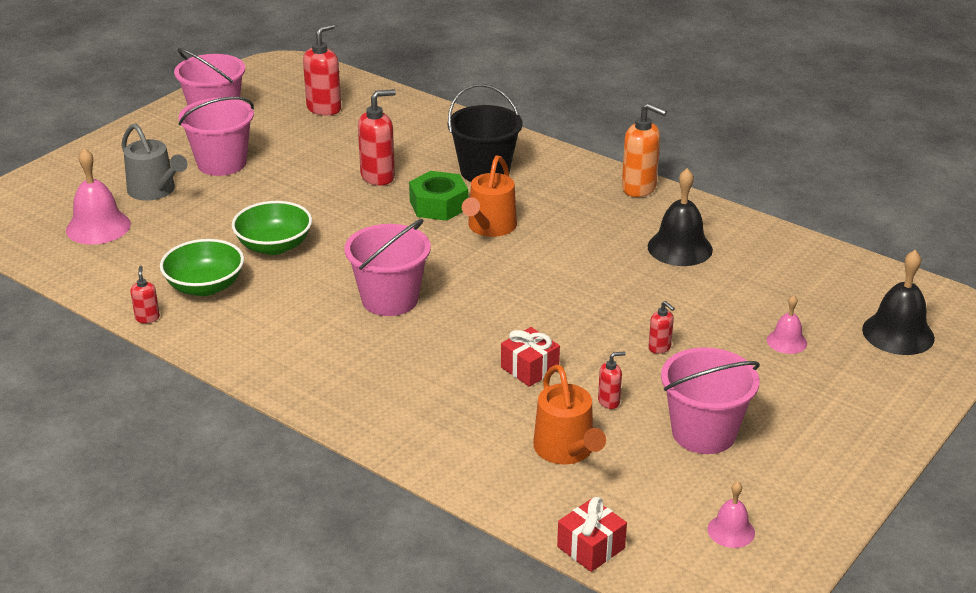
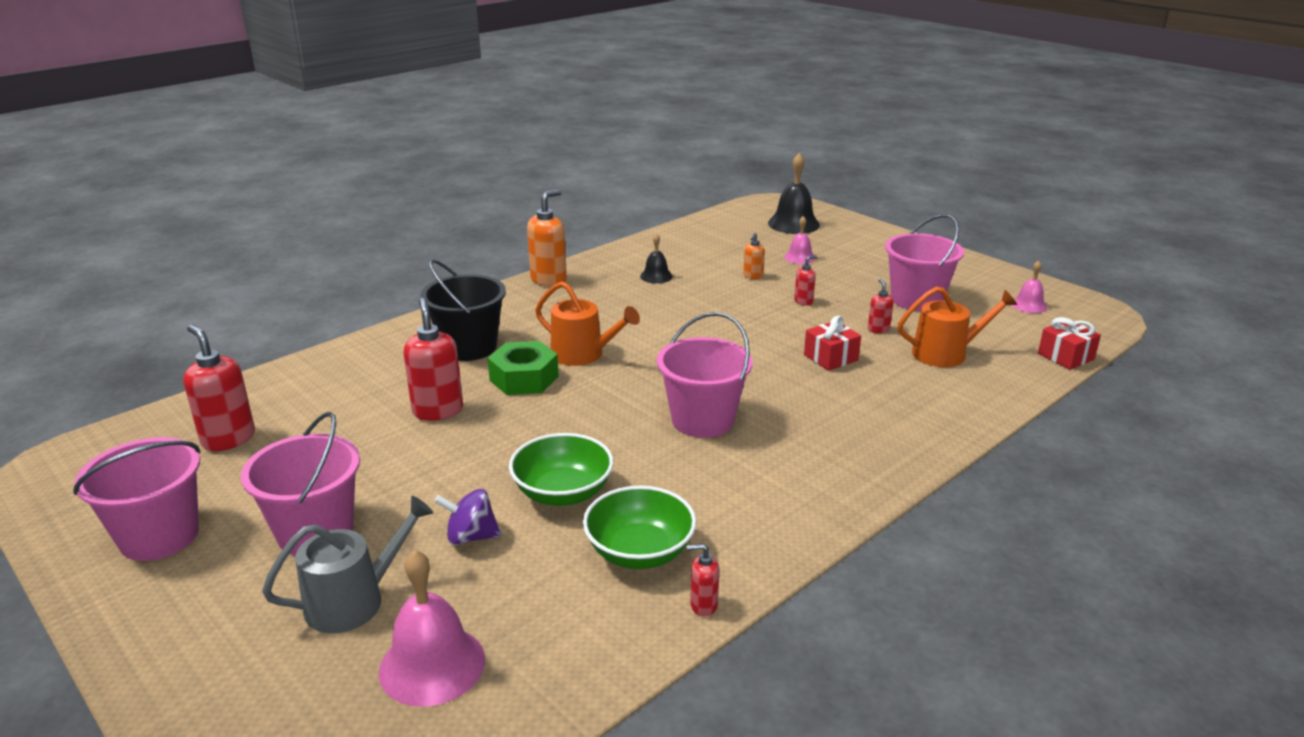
camera: 80 degrees left, 5 degrees down
(219, 218) = (471, 537): none -> purple spinning top
(680, 248) = (656, 276): black bell -> black bell, size x0.56
(712, 310) = (753, 276): none -> orange soap dispenser

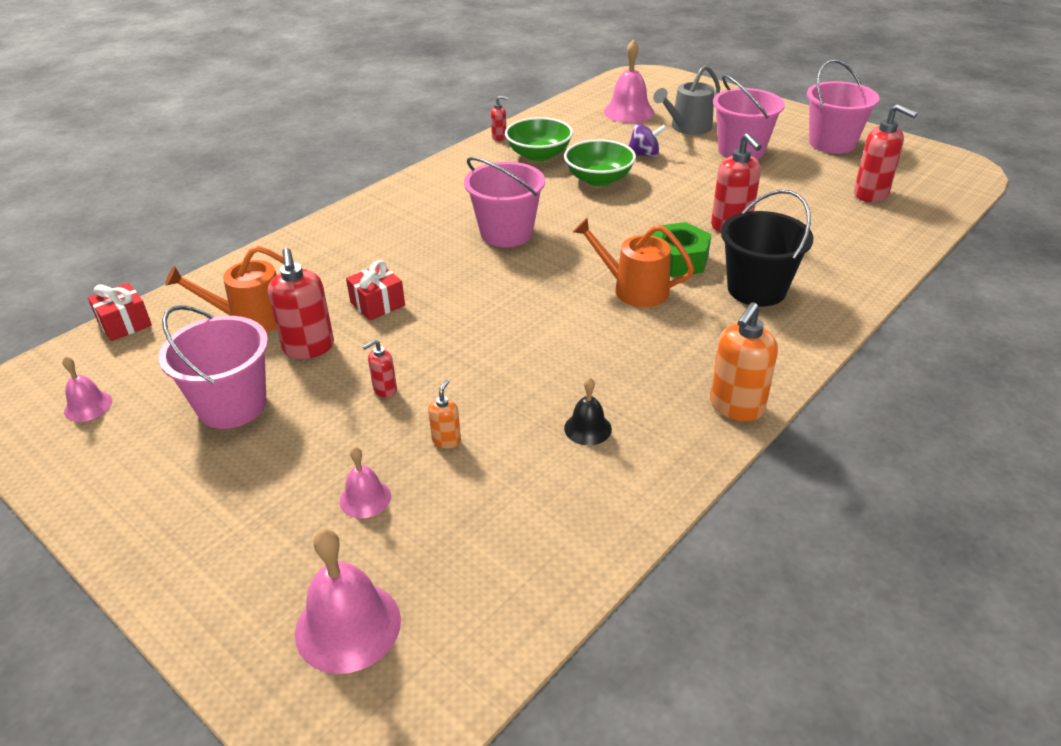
camera: 175 degrees right, 10 degrees up
(793, 224) = (348, 626): black bell -> pink bell
(878, 329) = (309, 348): red soap dispenser -> red soap dispenser, size x1.94

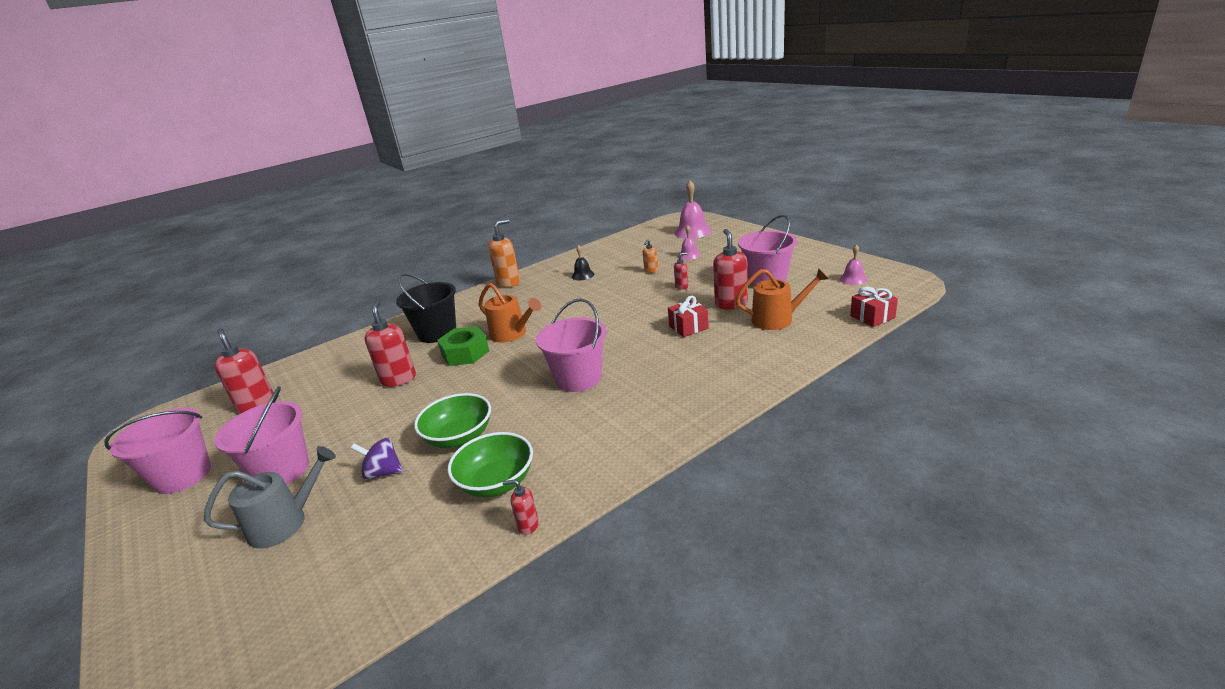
camera: 165 degrees left, 10 degrees down
(628, 112) = (316, 574): pink bell -> none

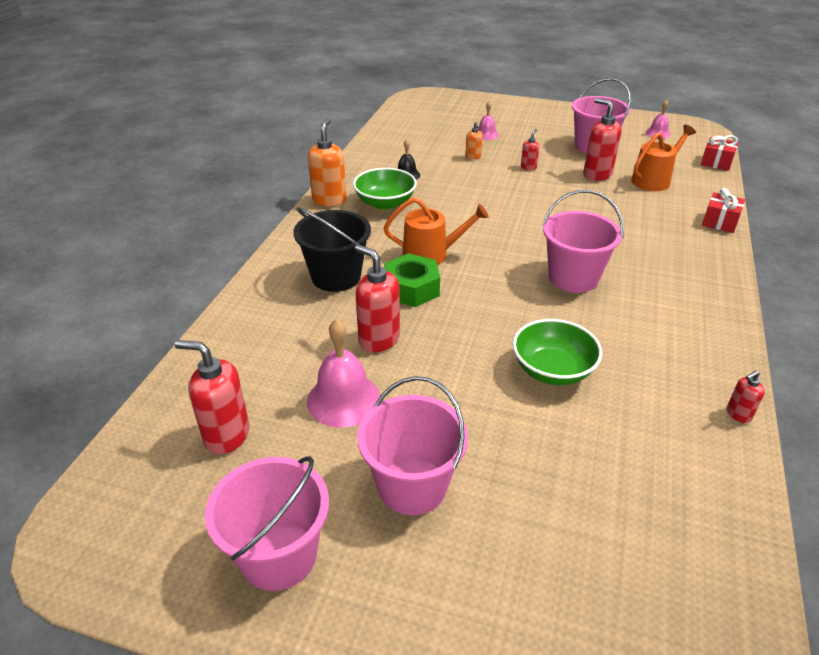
camera: 40 degrees left, 10 degrees up
(284, 523) = (516, 529): grey watering can -> none
(383, 472) = (534, 434): purple spinning top -> none
(497, 482) = (655, 393): green bowl -> green bowl (385, 203)
(688, 327) = (594, 204): red gift -> red gift (720, 222)
(692, 231) = (452, 110): pink bell -> pink bell (343, 399)

